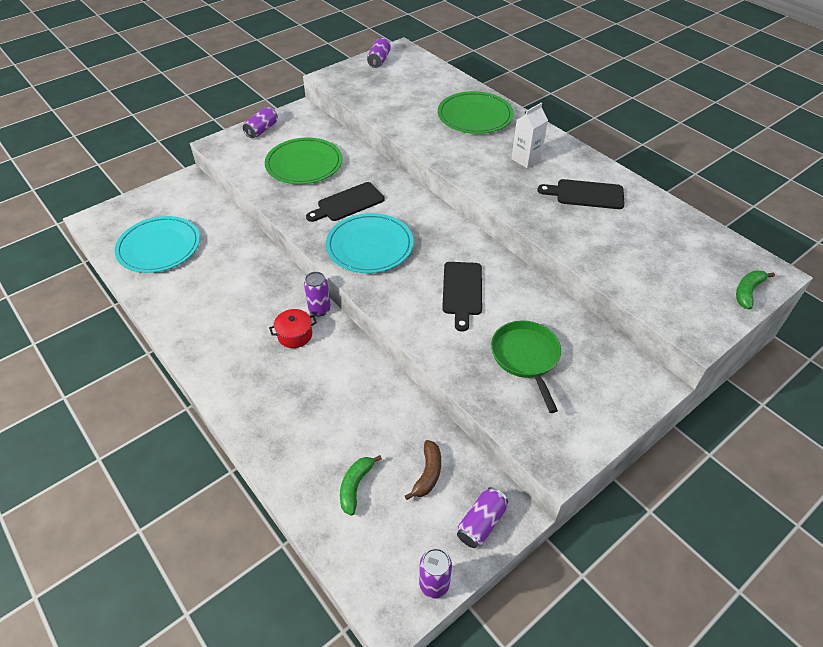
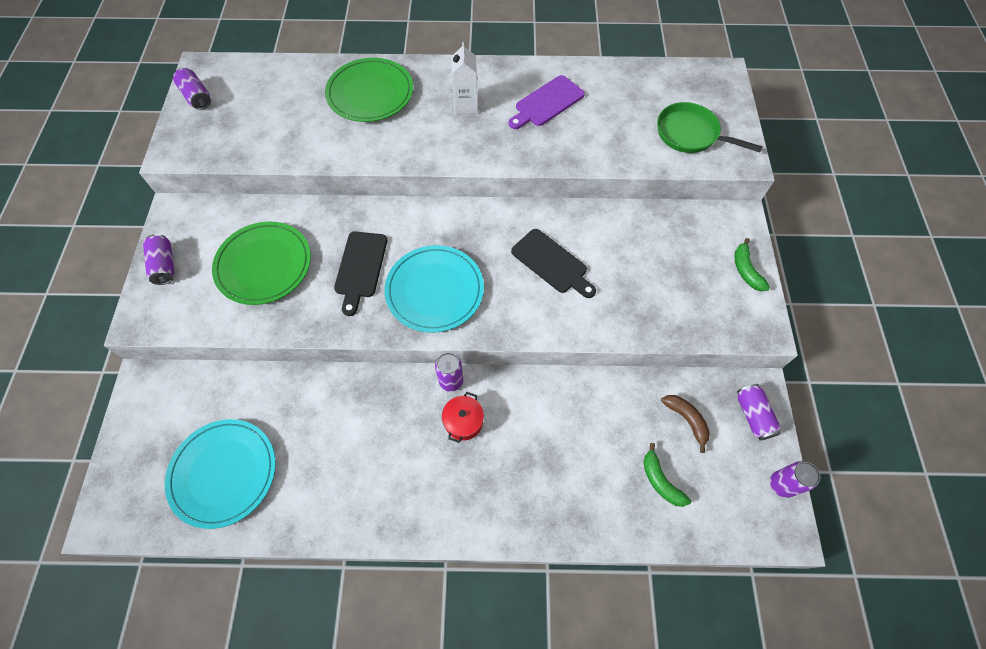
camera: 50 degrees left, 15 degrees up
(526, 357) = (655, 274): green pan -> green pan (690, 134)
(586, 194) = (547, 103): black cutting board -> purple cutting board
(747, 292) = (728, 100): green banana -> green banana (746, 270)

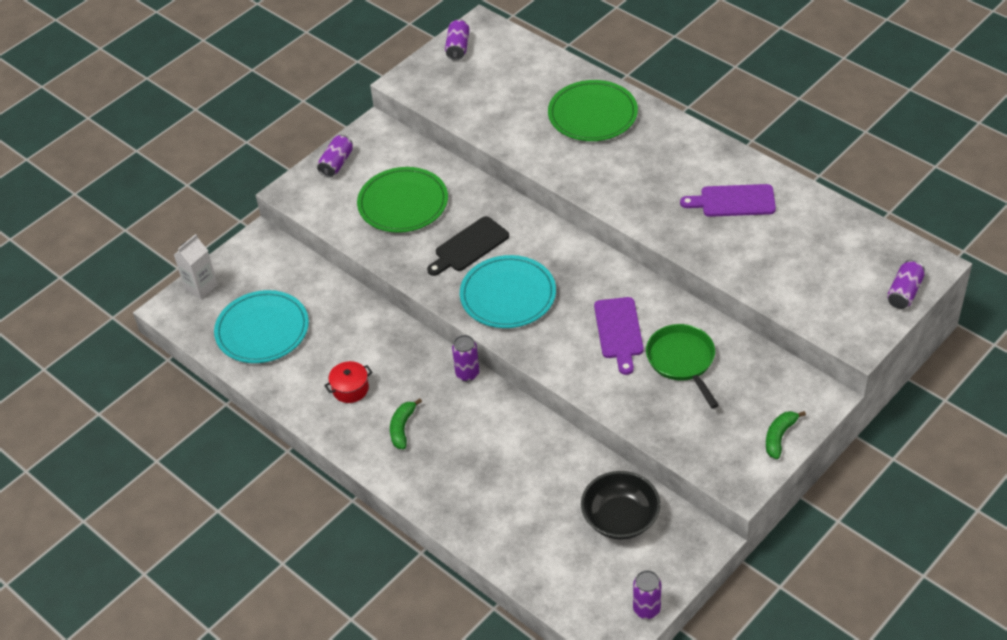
camera: 45 degrees right, 15 degrees down
(463, 421) = (449, 405): red pot -> red pot (350, 389)
(466, 105) = (661, 166): white carton -> white carton (201, 287)
(552, 263) = (619, 331): black cutting board -> purple cutting board
(660, 481) = (554, 541): green banana -> green banana (402, 428)
(686, 420) = (620, 518): brown banana -> black bowl
(690, 134) = (834, 296): green pan -> green pan (682, 361)
(753, 415) = (679, 553): purple can -> purple can (904, 292)

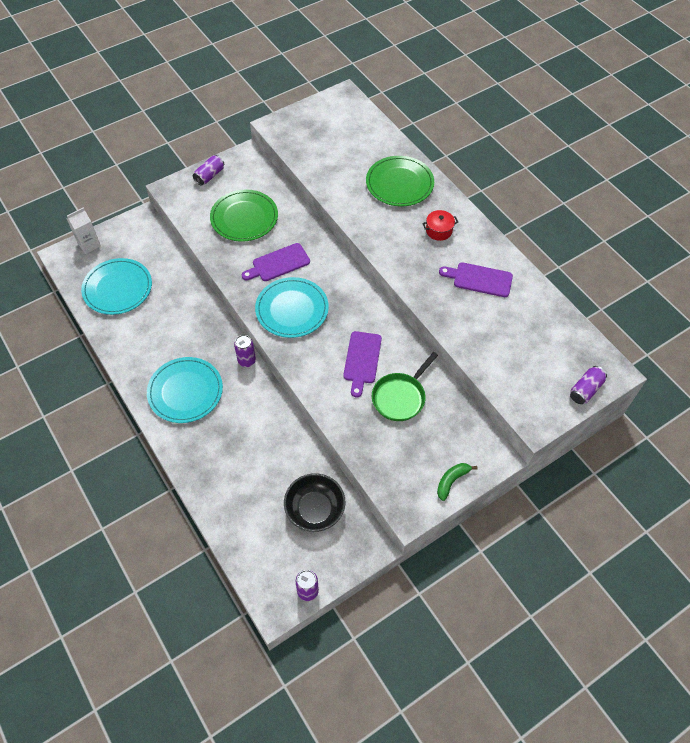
camera: 10 degrees right, 10 degrees up
(350, 389) = (160, 350): red pot -> red pot (439, 230)
(402, 428) = (185, 391): green banana -> turquoise plate
(458, 47) = (322, 108): purple can -> none
(469, 246) = (278, 263): black cutting board -> purple cutting board
(682, 361) = (400, 397): green pan -> green pan turned 135 degrees counterclockwise

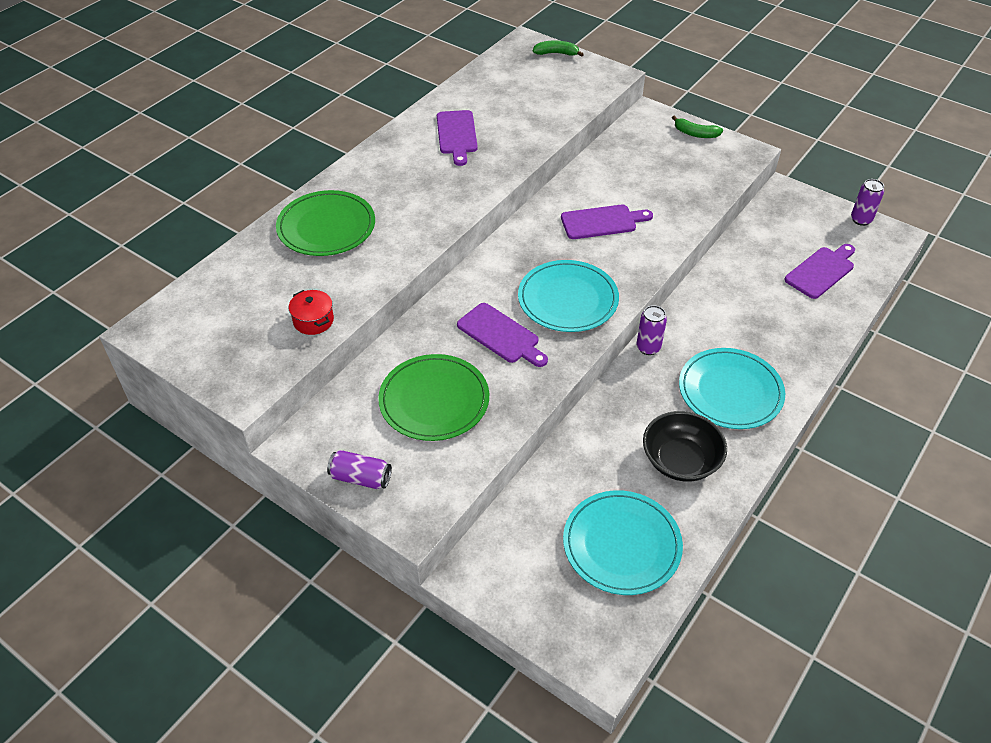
camera: 110 degrees left, 10 degrees down
(89, 244) = (558, 633): white carton -> none
(263, 517) = (821, 271): none -> purple cutting board
(315, 509) = (781, 237): black bowl -> black bowl (680, 460)
(400, 397) = (628, 184): green pan -> none
(439, 230) = (396, 177): red pot -> red pot (313, 321)
(585, 390) = (556, 53): purple can -> green banana

